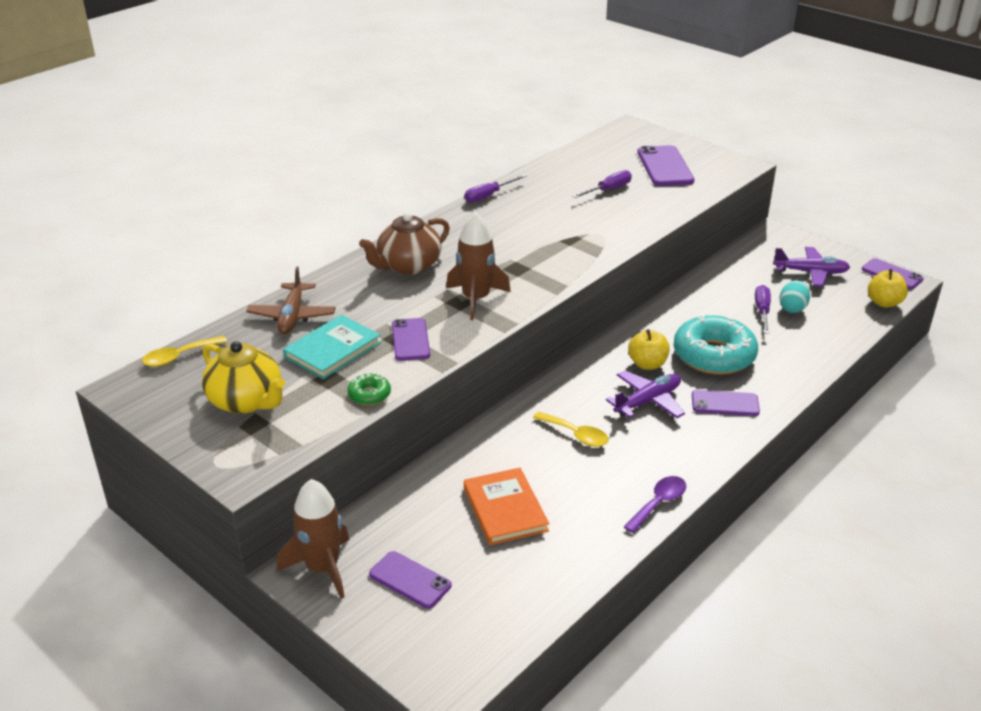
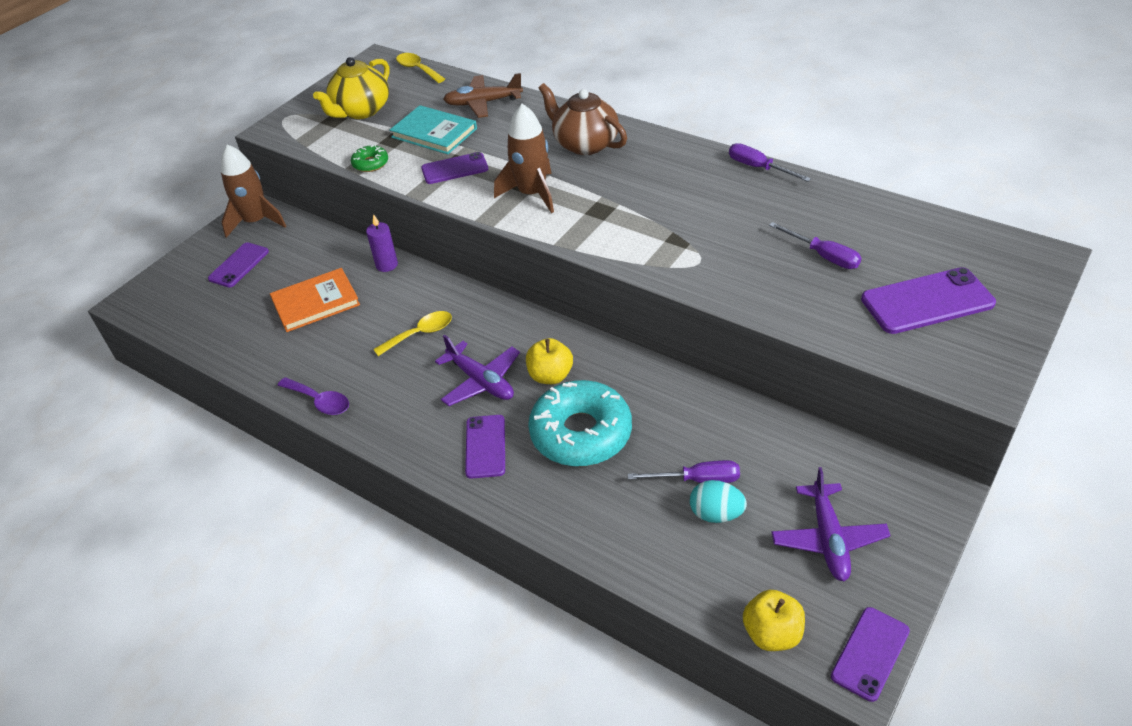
camera: 85 degrees right, 10 degrees up
(459, 455) = (387, 265): none -> purple candle
(576, 435) = (420, 334): yellow spoon -> yellow spoon turned 150 degrees counterclockwise

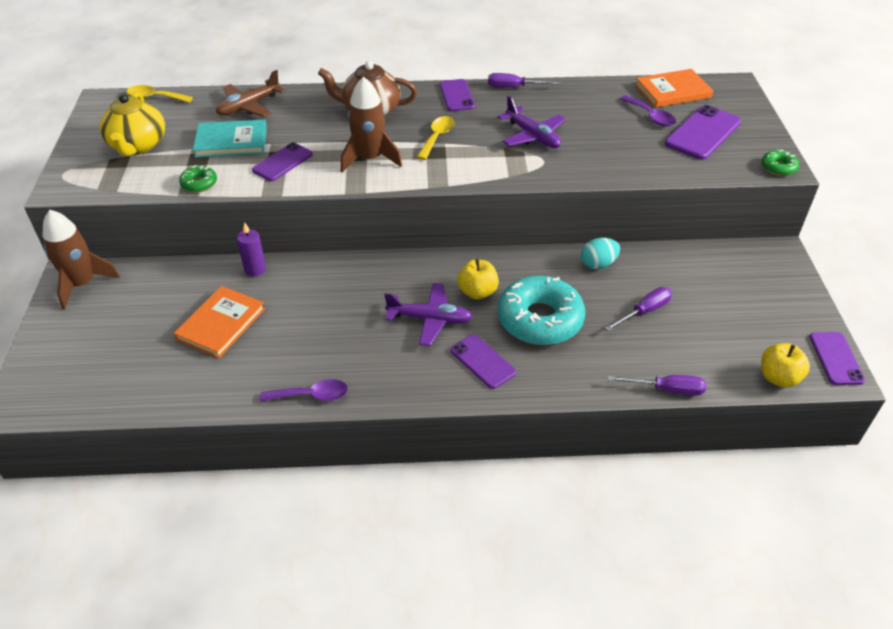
camera: 40 degrees left, 0 degrees up
(239, 265) = (106, 326): purple phone -> purple phone (457, 95)
(420, 334) = (343, 308): yellow spoon -> yellow spoon (437, 137)
(716, 514) = (676, 326): turquoise egg -> turquoise egg (598, 264)
(823, 256) = (616, 128): purple screwdriver -> purple screwdriver (666, 389)
(828, 539) = (751, 307): purple plane -> purple plane (532, 136)
(883, 257) = (651, 116): none -> purple spoon
(947, 236) = (673, 91): none -> orange book
(979, 383) = (778, 167): none -> green donut

